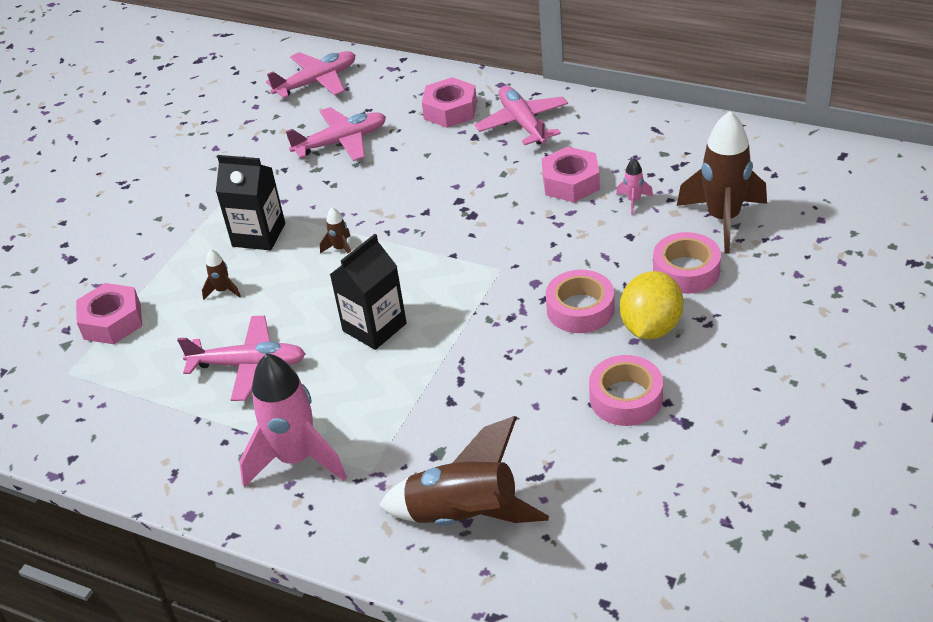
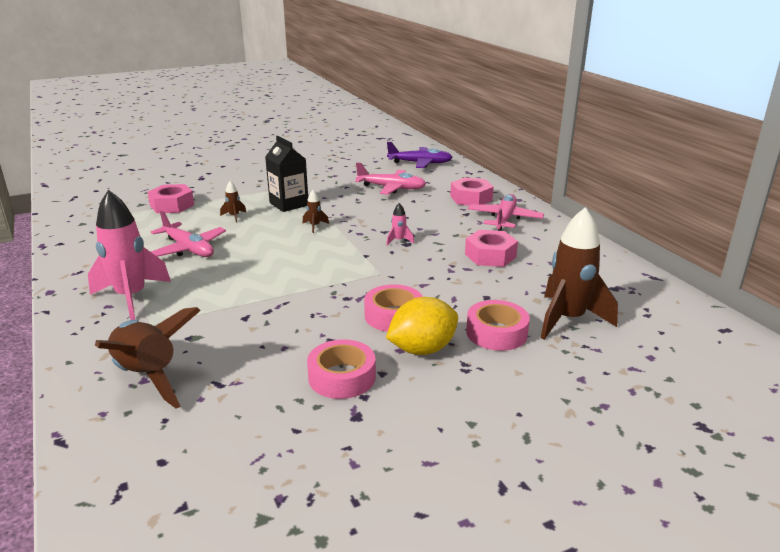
camera: 35 degrees right, 15 degrees down
(317, 82) = (420, 163): pink plane -> purple plane
(374, 327) = (270, 264): black carton -> none
(633, 201) = (517, 281): pink rocket -> pink rocket (399, 241)

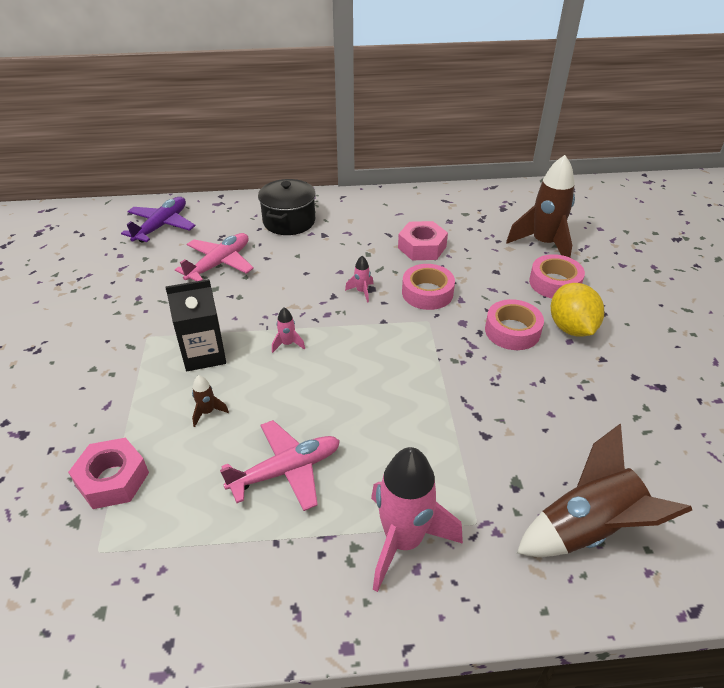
camera: 70 degrees left, 15 degrees up
(315, 226) = (287, 344): brown rocket -> pink rocket
(342, 377) = (606, 384): pink tape -> pink tape (427, 293)
(471, 198) = (289, 221): pink nut -> black pot
(504, 219) = (351, 217): pink plane -> none

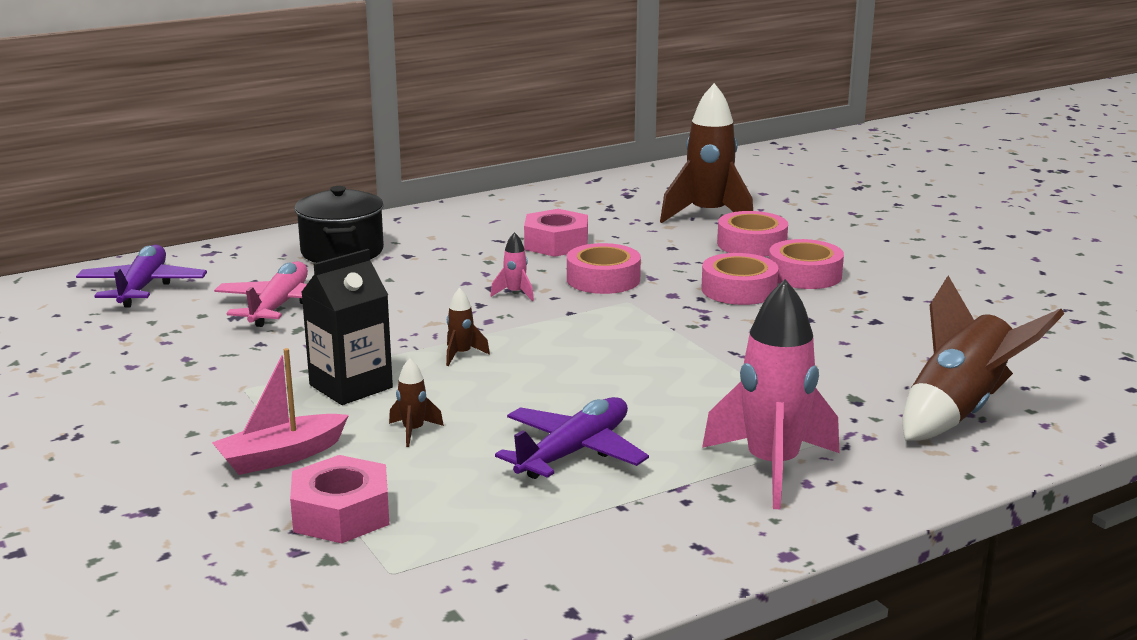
camera: 25 degrees left, 20 degrees down
(121, 409) = (281, 456): none -> pink boat
(286, 470) = (574, 452): pink plane -> purple plane
(287, 344) = (461, 355): pink rocket -> brown rocket
(571, 328) = (804, 275): yellow lemon -> pink tape

